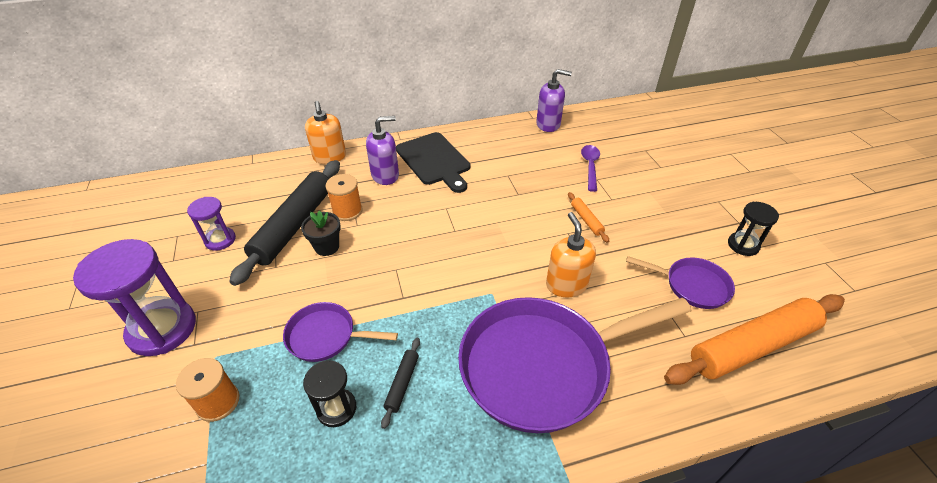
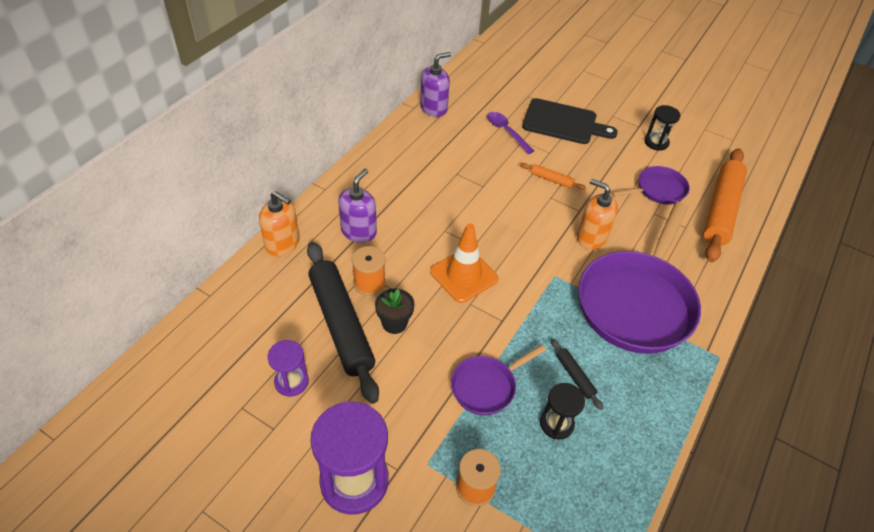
camera: 45 degrees left, 5 degrees up
(418, 246) = (464, 275): none -> orange traffic cone
(434, 160) = (383, 193): black cutting board -> black cutting board (563, 123)

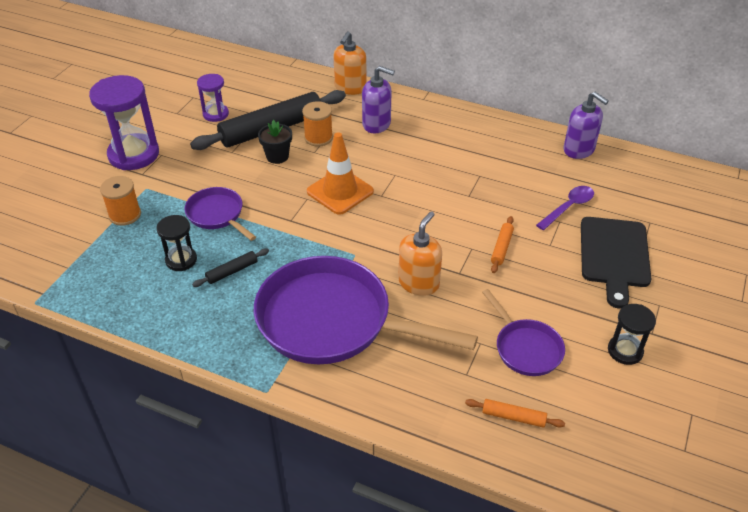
camera: 85 degrees right, 5 degrees down
(720, 210) = (513, 417): orange rolling pin -> orange rolling pin, size x0.42

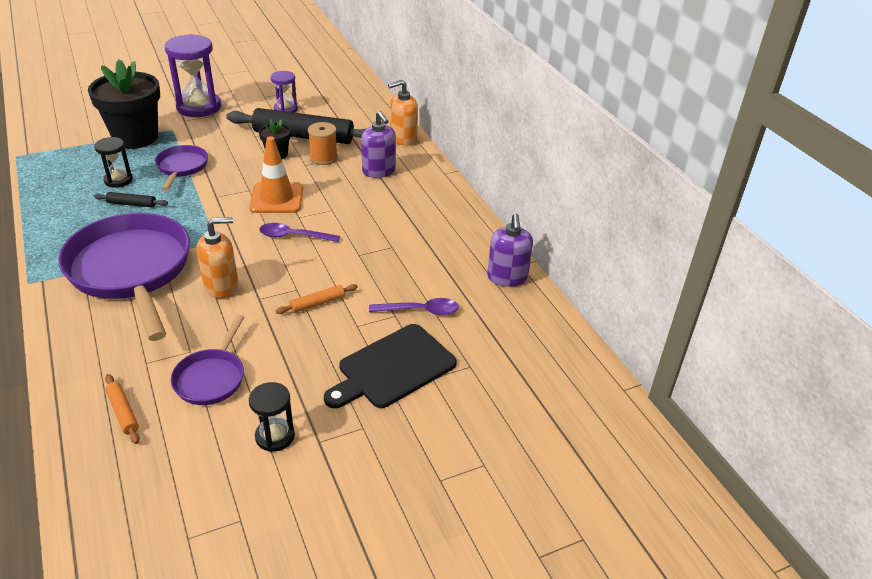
camera: 40 degrees right, 5 degrees down
(125, 215) = (135, 137): orange spool -> black flower pot
(403, 212) = (294, 236): none -> purple spoon

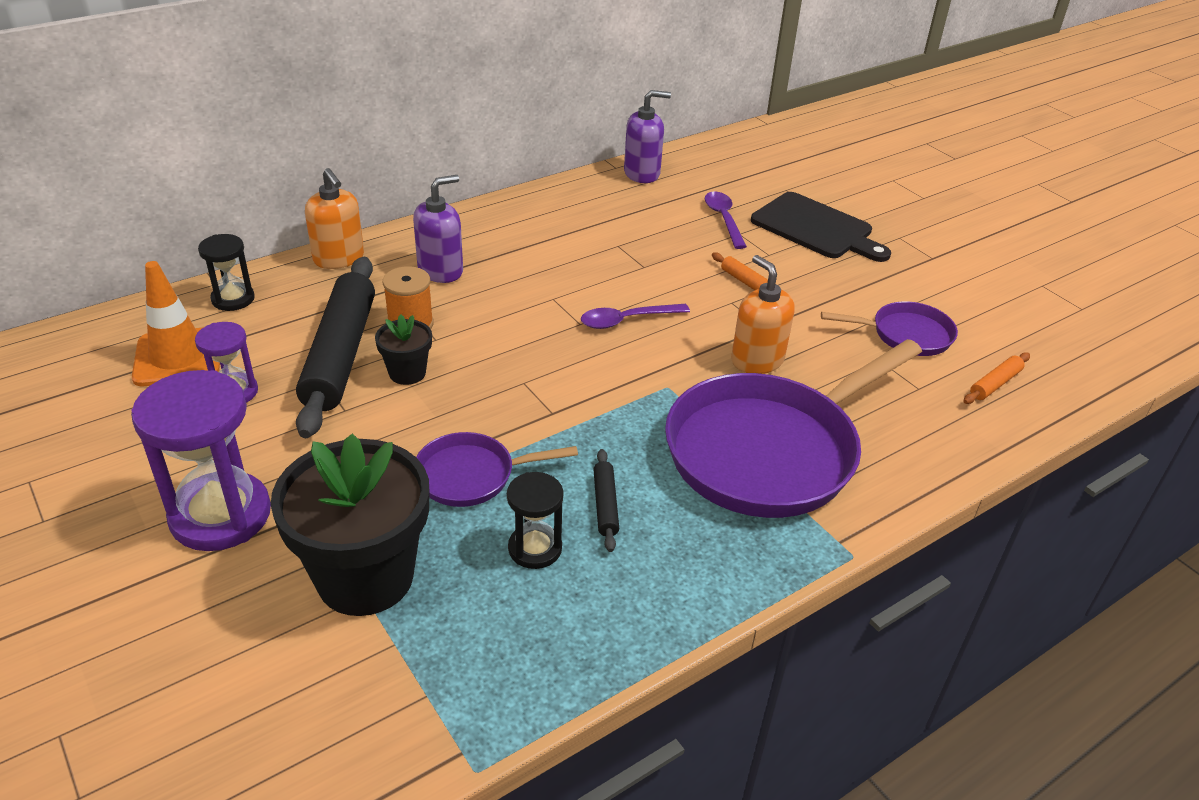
camera: 100 degrees left, 0 degrees up
(275, 436) = (946, 282): black hourglass -> black hourglass (233, 299)
(276, 198) = (539, 351): orange traffic cone -> orange traffic cone (178, 357)
(294, 236) = (627, 320): purple spoon -> purple spoon turned 75 degrees clockwise

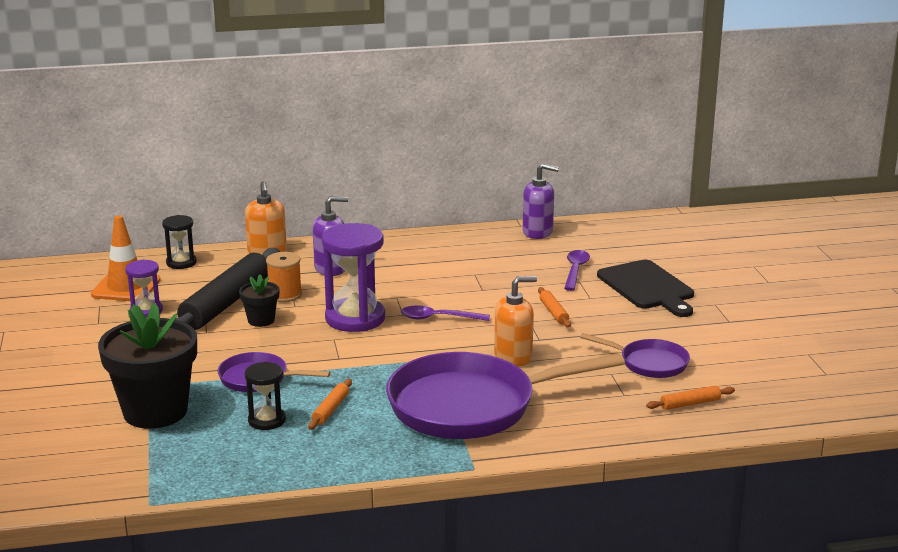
camera: 25 degrees right, 15 degrees down
(220, 515) = (96, 367): purple hourglass -> purple hourglass (355, 318)
(605, 505) = (331, 409): black rolling pin -> orange rolling pin
(757, 360) = (513, 357): orange soap dispenser -> orange soap dispenser turned 75 degrees clockwise

